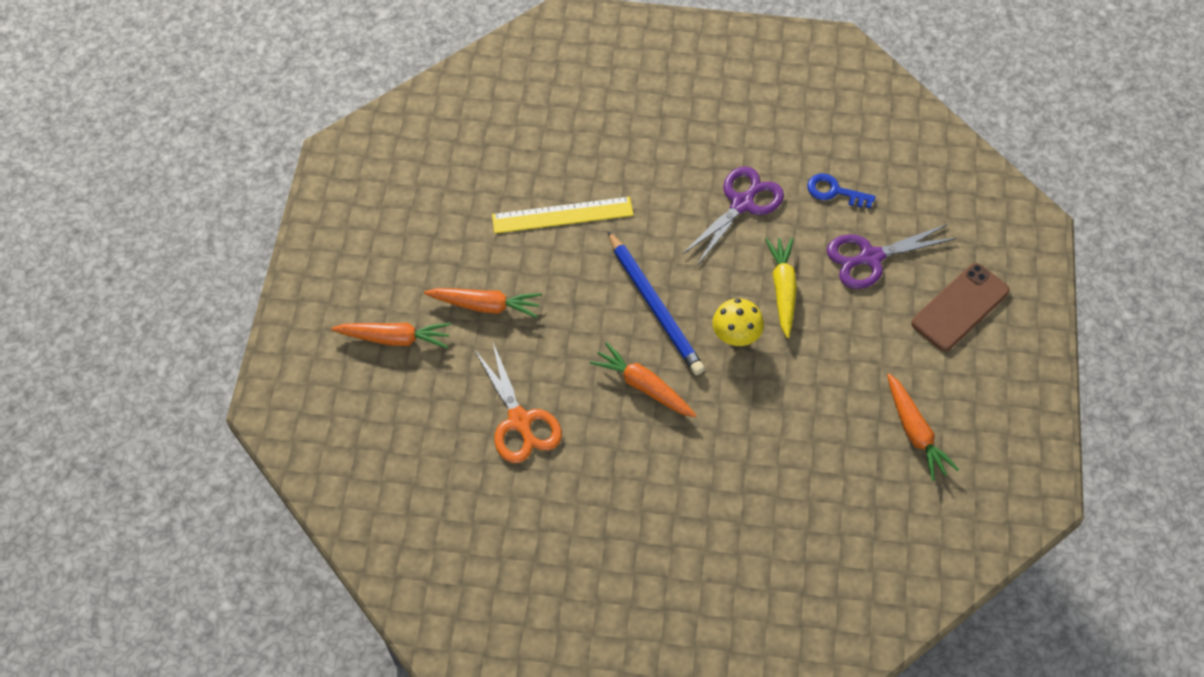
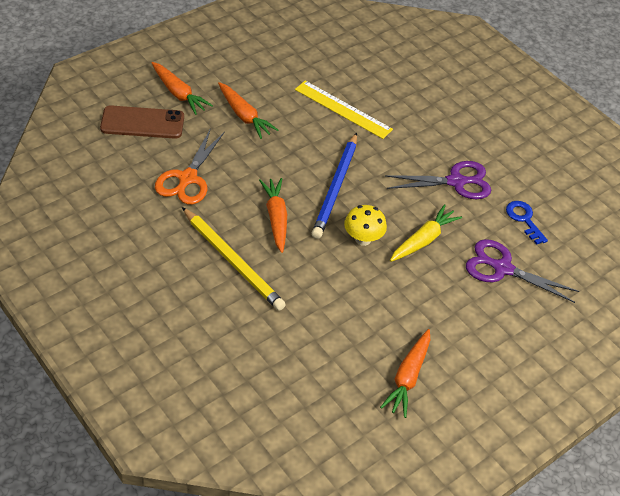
camera: 40 degrees right, 10 degrees down
(661, 464) = (233, 261): none -> yellow pencil
(960, 307) = (529, 340): brown phone -> brown phone (142, 123)

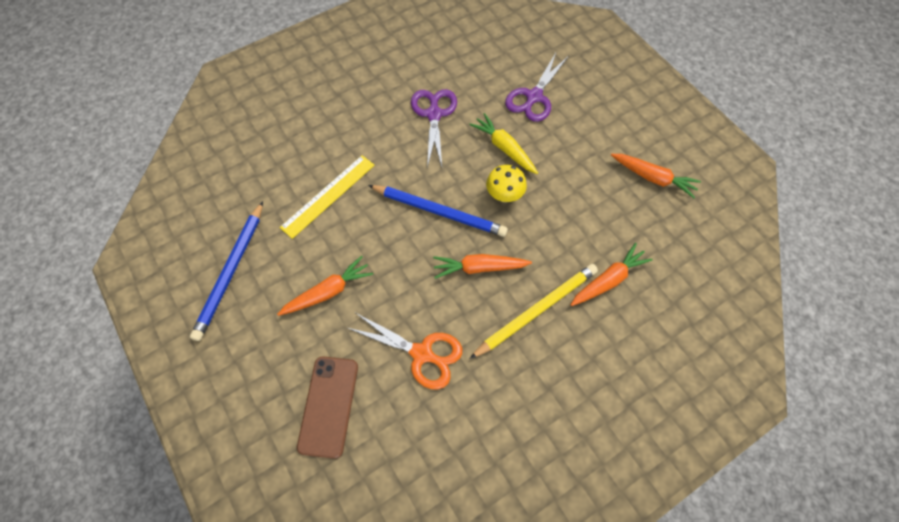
camera: 80 degrees left, 15 degrees up
(178, 93) = (282, 363): orange carrot -> orange carrot (608, 280)
(259, 57) = (231, 272): none -> blue pencil
(524, 219) = (479, 73): blue key -> none

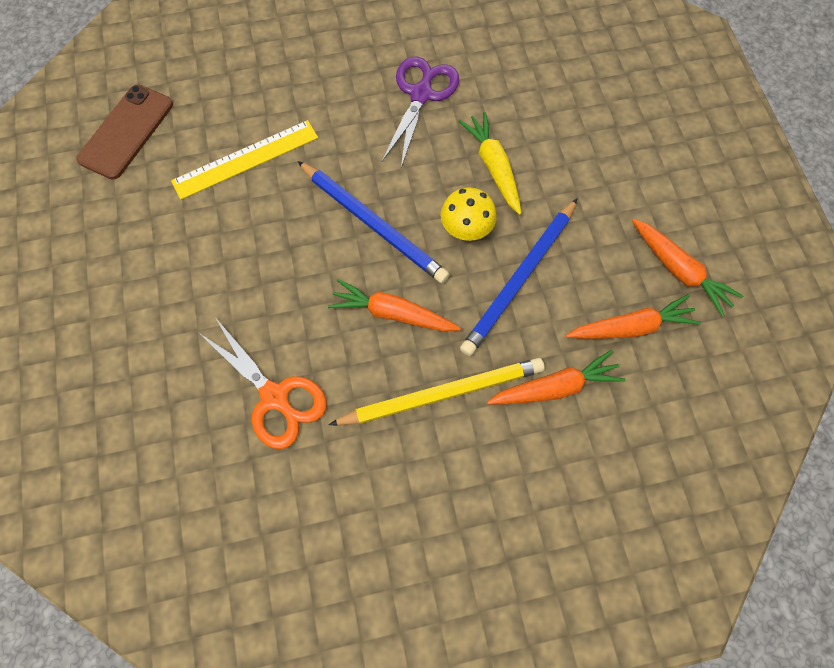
camera: 20 degrees right, 5 degrees up
(231, 272) = (94, 217): blue pencil -> blue pencil (520, 279)
(328, 292) = (195, 280): orange carrot -> orange carrot (631, 327)
(328, 406) = (138, 420): brown phone -> brown phone (126, 132)
(534, 97) = (563, 109): purple scissors -> none

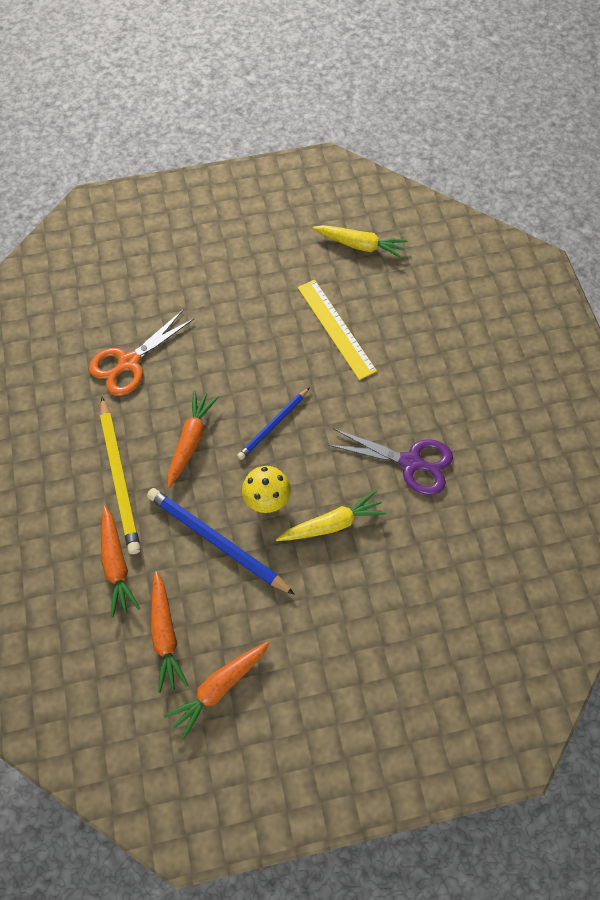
camera: 90 degrees right, 5 degrees down
(126, 132) = (360, 245): brown phone -> yellow carrot
(373, 224) = (273, 425): blue pencil -> blue pencil, size x0.61

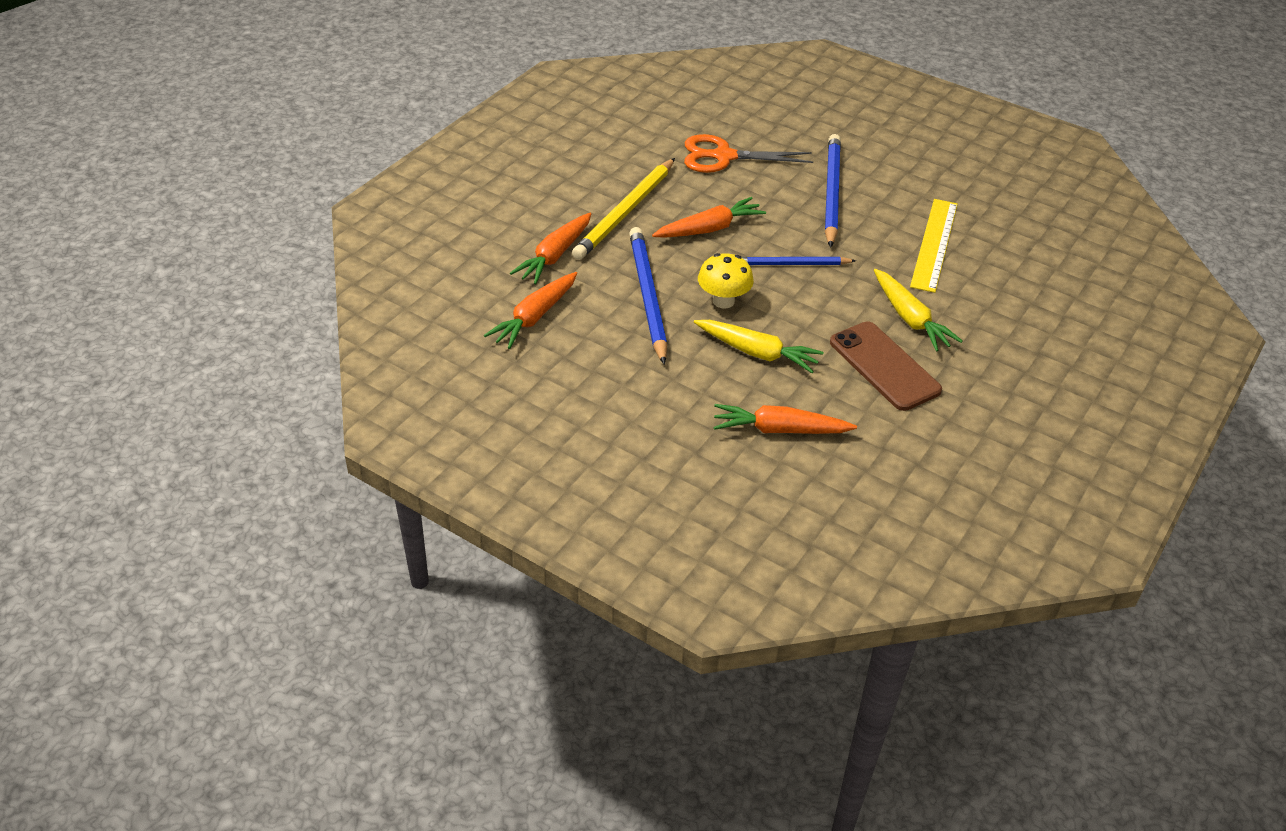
camera: 45 degrees right, 20 degrees down
(219, 687) = (531, 374): orange carrot -> orange carrot (779, 429)
(231, 336) = (831, 192): none -> blue pencil
(360, 245) = (1034, 209): yellow carrot -> yellow carrot (910, 318)
(410, 462) = (884, 366): purple scissors -> brown phone

